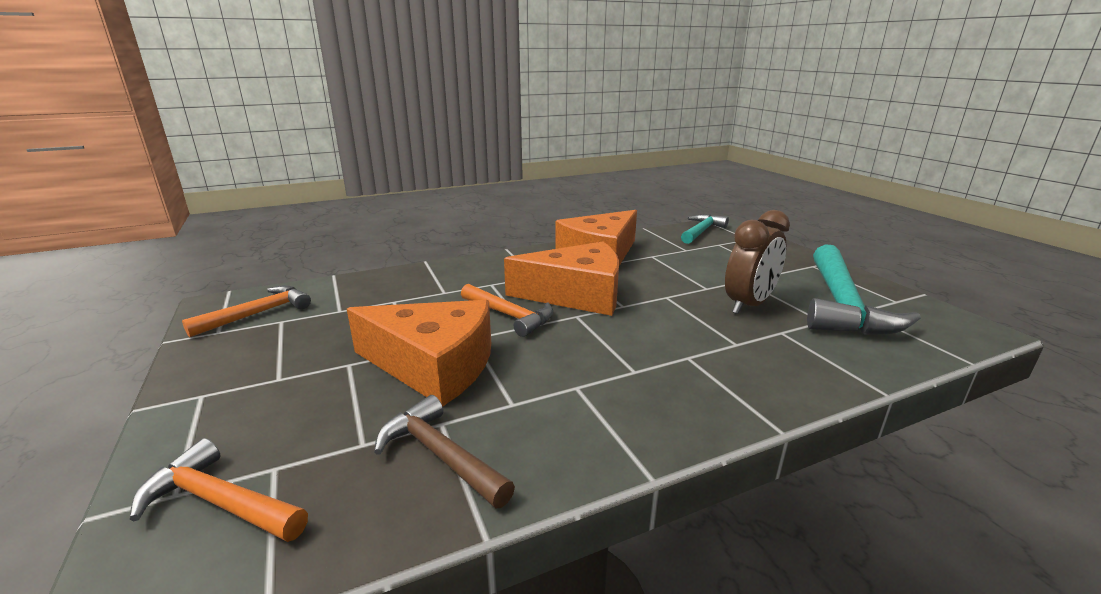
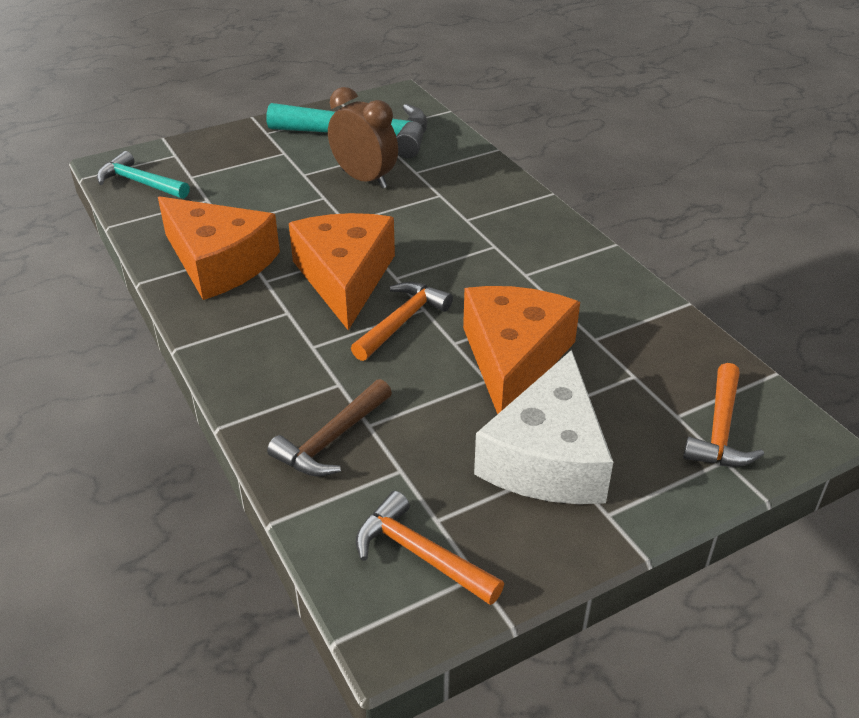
camera: 95 degrees left, 15 degrees up
(294, 371) = (547, 457): none -> white cheese
(440, 455) = (631, 332): brown hammer -> brown hammer (332, 439)

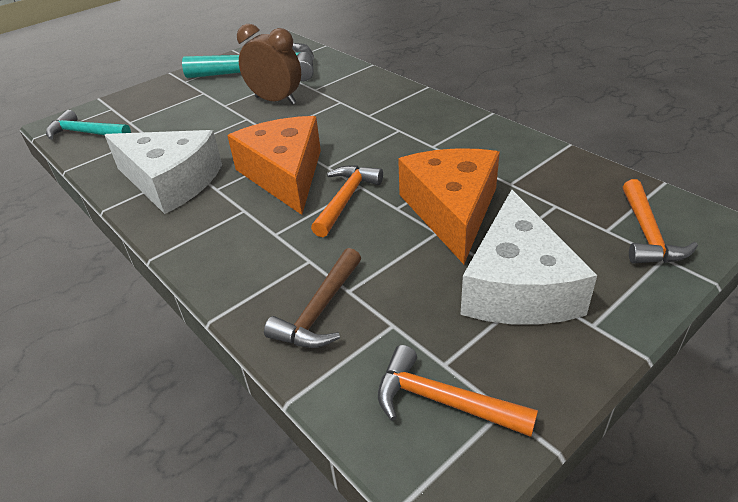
camera: 10 degrees left, 0 degrees up
(219, 262) = (171, 182): orange cheese -> white cheese

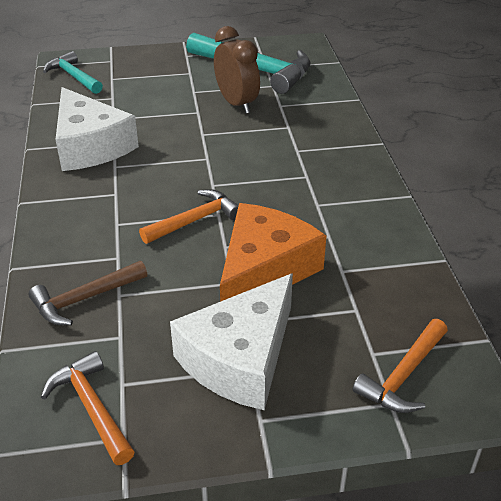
camera: 30 degrees right, 0 degrees up
(285, 174) = (173, 177): orange cheese -> none

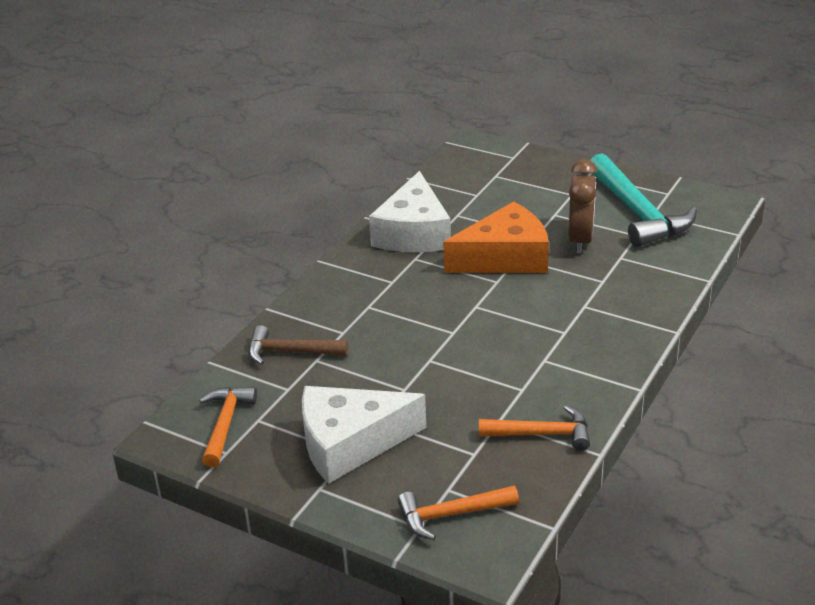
camera: 40 degrees right, 5 degrees down
(74, 76) = (464, 162): turquoise hammer -> none
(194, 220) = (428, 329): orange hammer -> orange hammer (541, 434)
(264, 270) = (437, 391): orange cheese -> orange cheese (505, 257)

